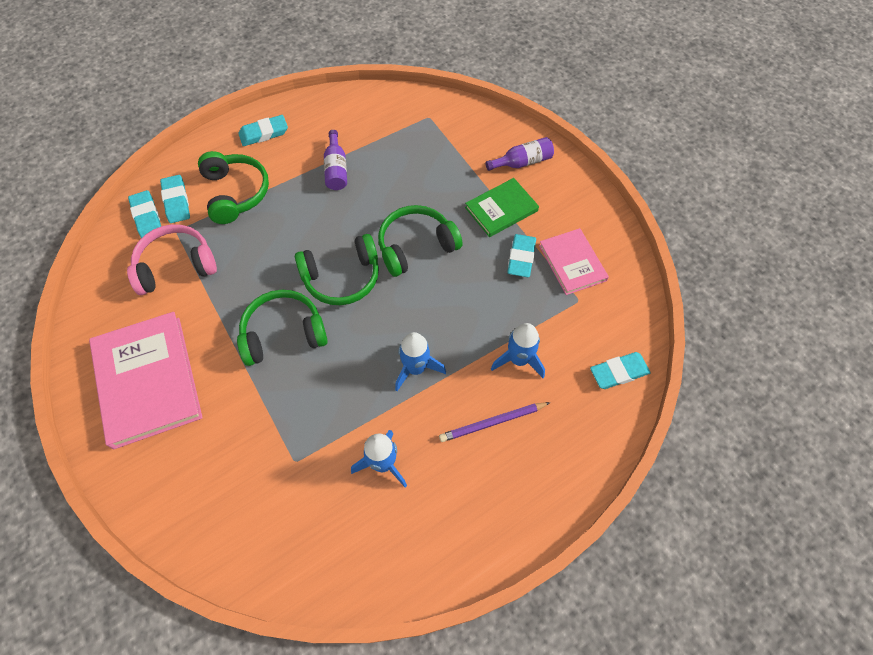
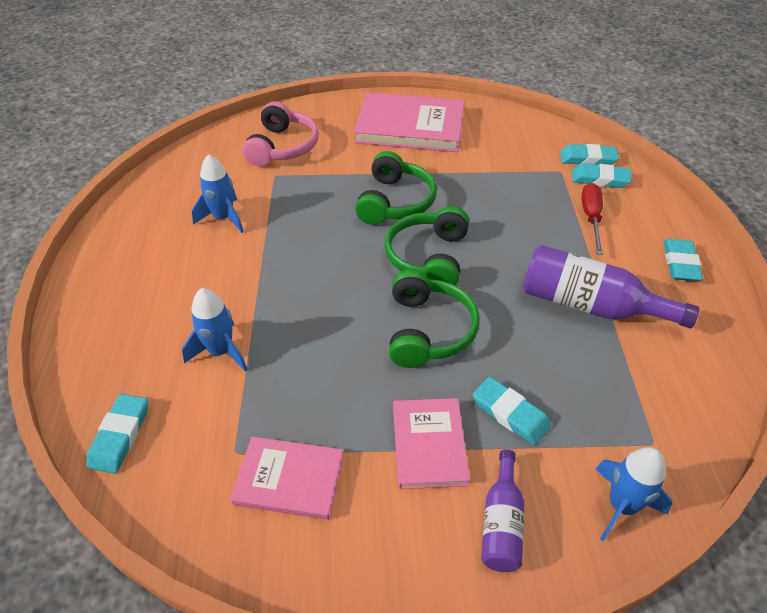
camera: 120 degrees right, 15 degrees down
(176, 266) = (517, 162): pink headphones -> pink headphones (282, 147)
(235, 193) = (591, 218): green headphones -> red screwdriver
(336, 169) = (590, 305): purple bottle -> purple bottle, size x1.74
(415, 368) = (285, 270): blue rocket -> blue rocket (621, 506)
(493, 423) = (183, 299): purple pencil -> none
(501, 209) = (429, 444): green book -> pink book
(521, 258) = (339, 425): turquoise eraser -> turquoise eraser (510, 413)

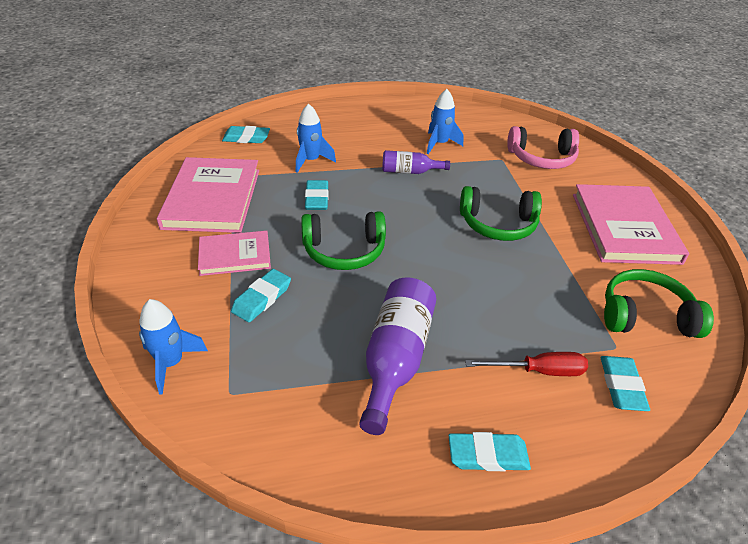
camera: 80 degrees right, 5 degrees down
(289, 480) = (212, 198): pink book -> pink book, size x1.73
(428, 257) = (430, 248): green headphones -> green headphones (645, 316)
(501, 522) = (168, 292): purple bottle -> purple bottle (410, 172)
(587, 159) = (659, 376): turquoise eraser -> turquoise eraser (316, 198)

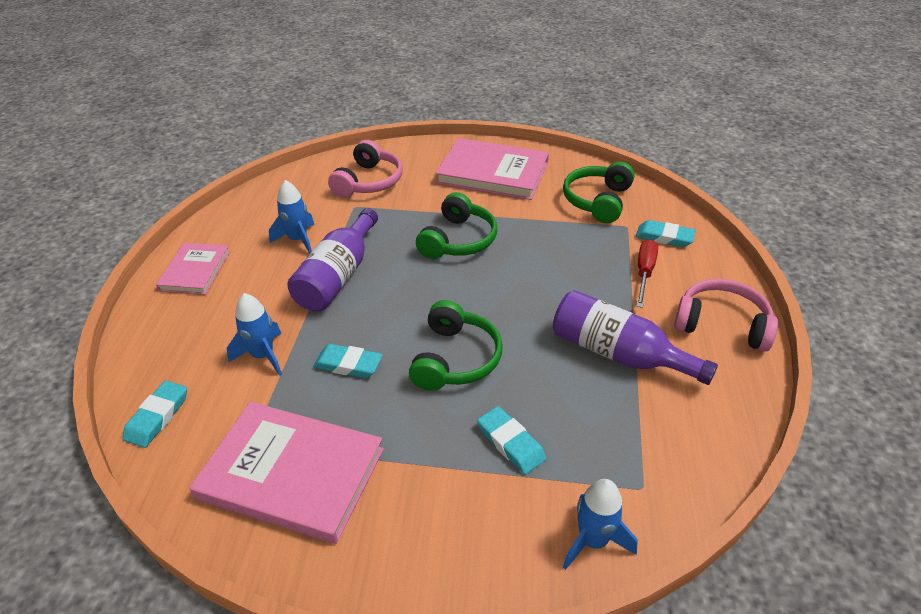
camera: 70 degrees left, 0 degrees up
(235, 255) = (426, 460): pink book -> pink book (195, 271)
(410, 172) = (338, 276): purple bottle -> purple bottle, size x1.74
(487, 455) = (722, 324): turquoise eraser -> pink headphones

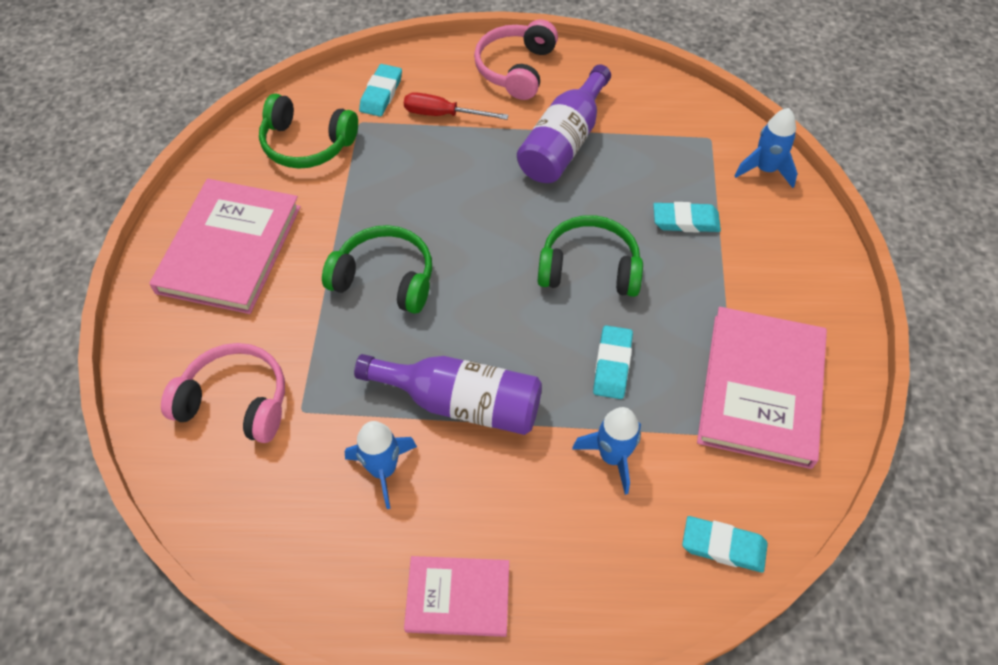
camera: 95 degrees left, 15 degrees up
(511, 443) = (685, 221): turquoise eraser -> turquoise eraser turned 45 degrees clockwise

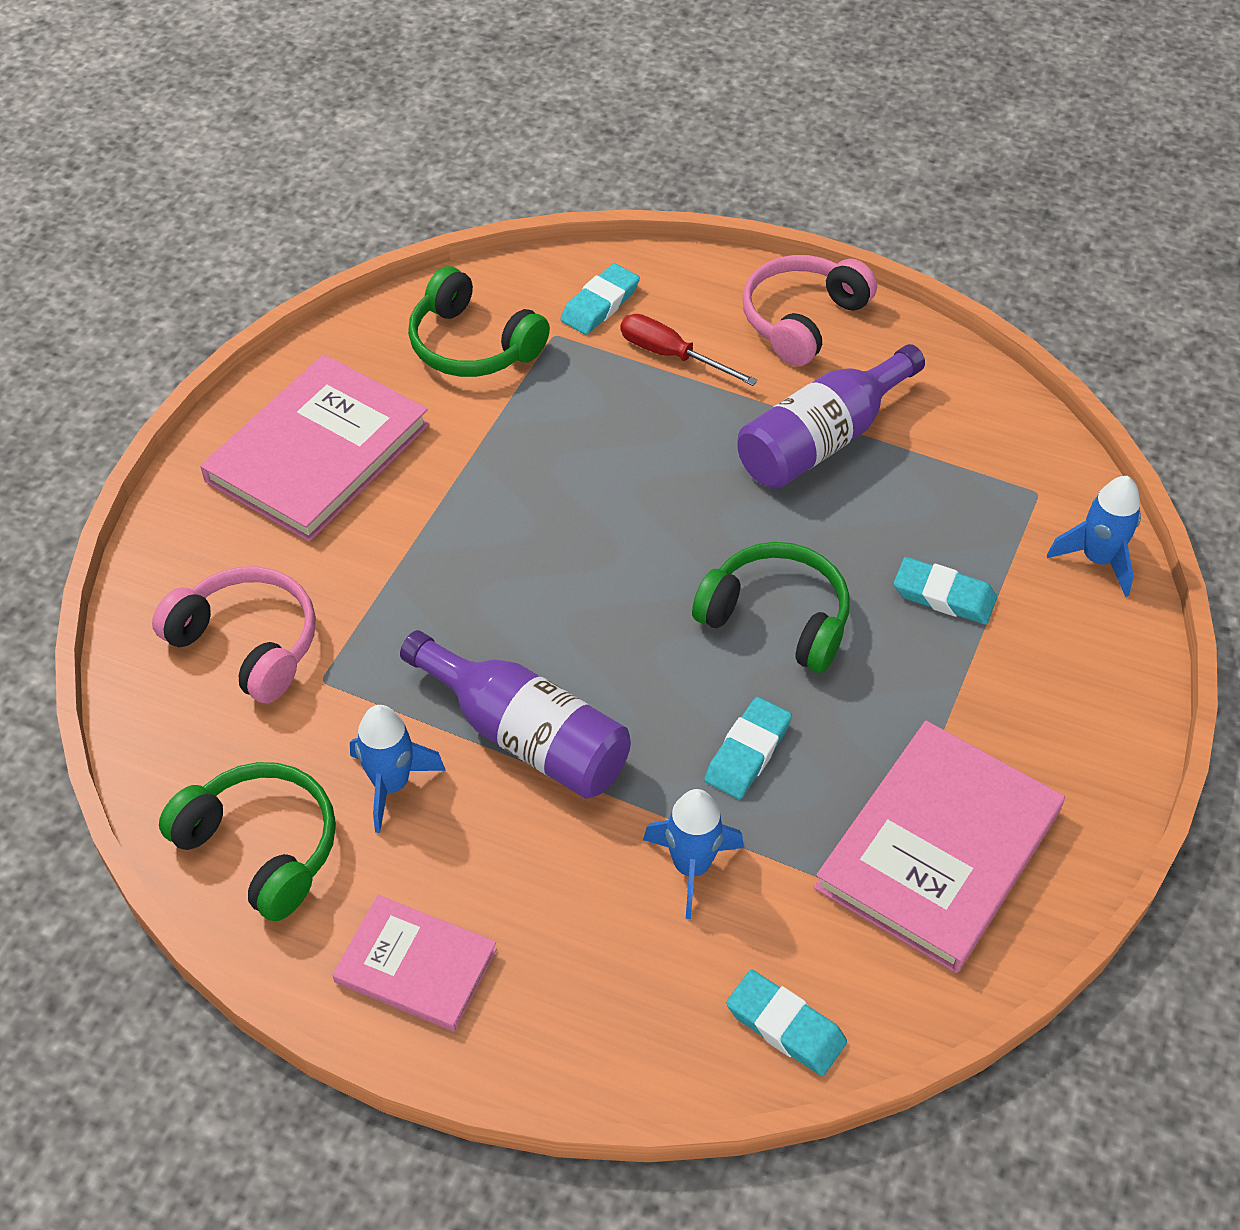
camera: 20 degrees right, 5 degrees down
(385, 279) = (497, 549): green headphones -> green headphones (261, 847)

